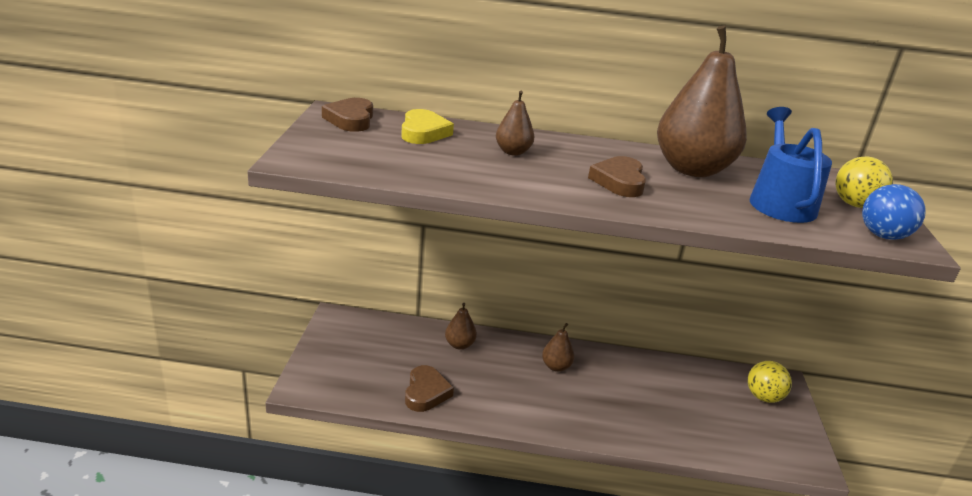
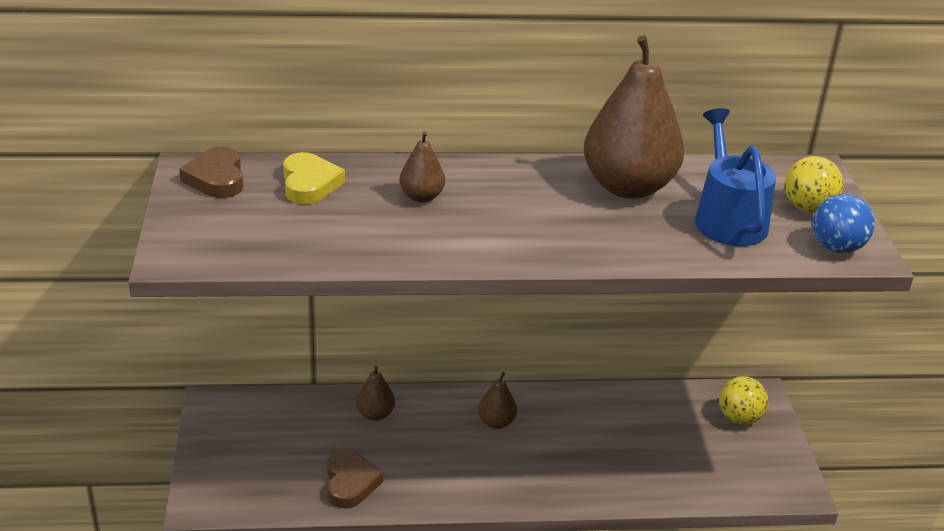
camera: 10 degrees left, 5 degrees up
(619, 181) = (550, 221): brown heart -> none

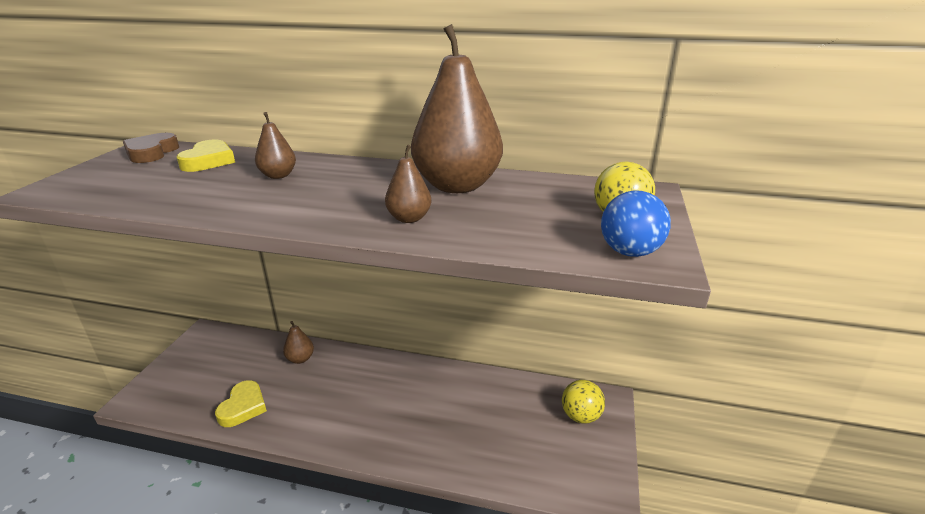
camera: 20 degrees right, 5 degrees down
(350, 483) = (243, 407): brown heart -> yellow heart
(496, 422) = (381, 381): brown pear -> brown pear (409, 218)
(728, 219) = (529, 216): blue watering can -> none

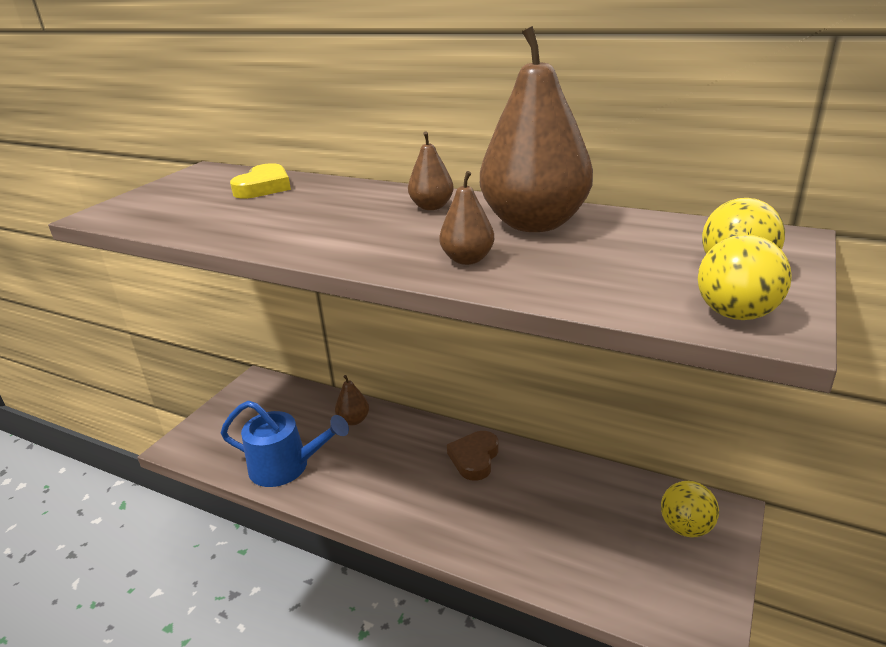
camera: 15 degrees right, 0 degrees up
(151, 152) = (208, 177): brown heart -> brown heart (474, 458)
(243, 407) = (286, 466): yellow heart -> blue watering can
(278, 175) = (333, 205): brown pear -> brown pear (431, 207)
(629, 252) = (736, 314): blue ball -> yellow ball

